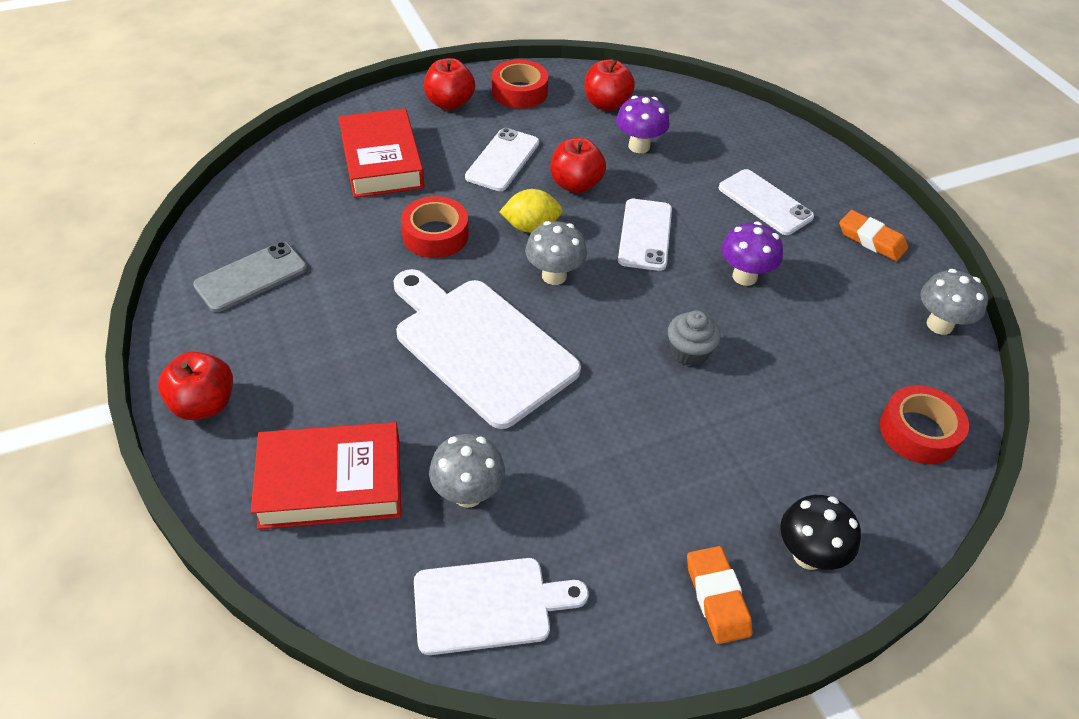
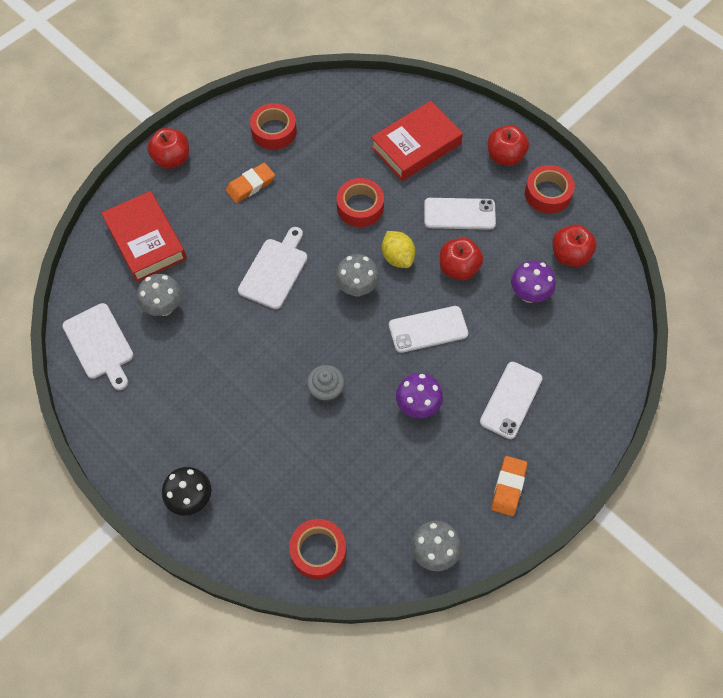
camera: 70 degrees right, 15 degrees up
(251, 277) = (274, 131): grey phone -> red tape
(480, 346) = (275, 270): white cutting board -> white cutting board, size x0.63
(717, 597) = (144, 455): orange eraser -> orange eraser (250, 185)

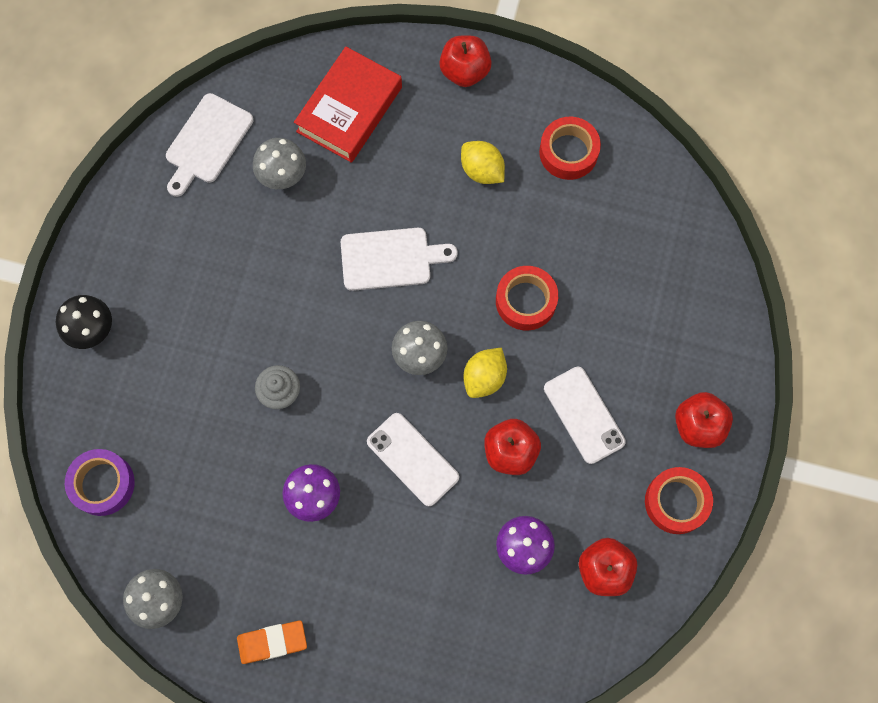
camera: 60 degrees right, 10 degrees up
(250, 185) = (482, 170): orange eraser -> yellow lemon
(318, 551) = (102, 484): red tape -> purple tape
(416, 146) = (648, 316): red book -> none
(511, 400) = (377, 594): white phone -> none

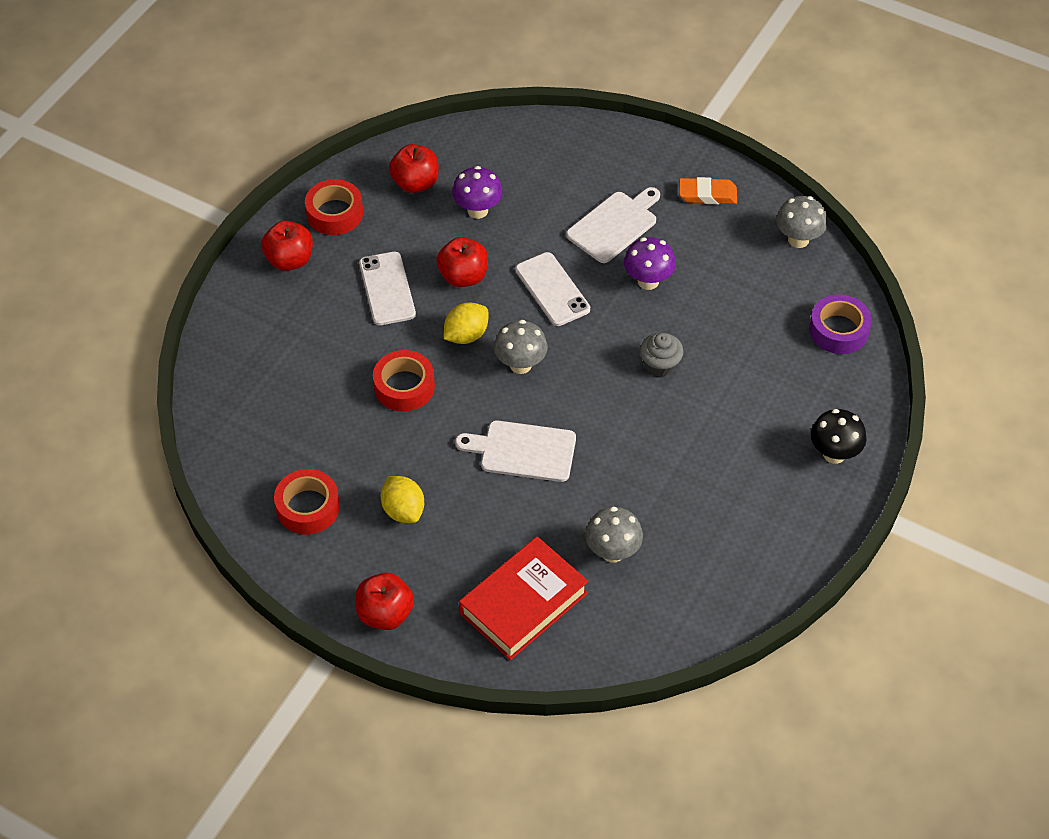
camera: 165 degrees left, 20 degrees down
(207, 142) = (687, 605): white cutting board -> white cutting board (615, 225)

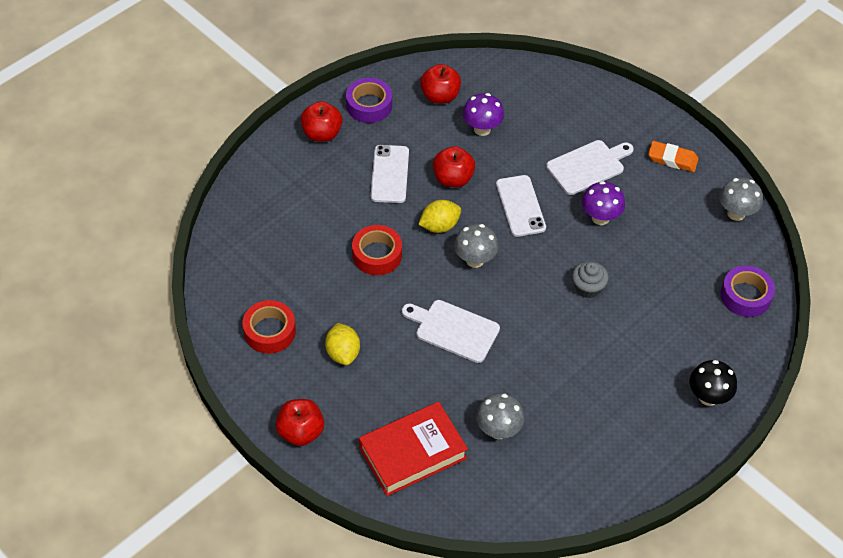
camera: 15 degrees right, 0 degrees up
(334, 213) = (369, 105): red tape -> purple tape

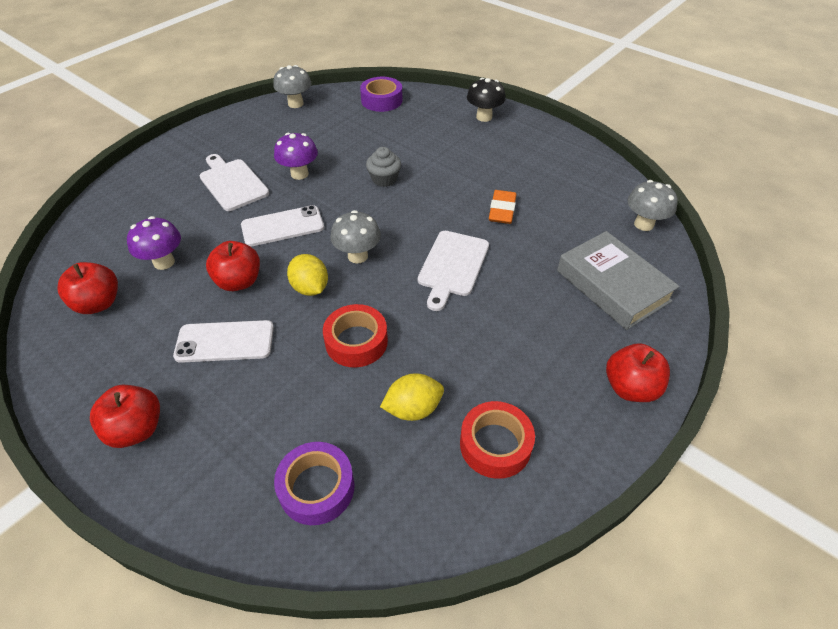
camera: 95 degrees left, 5 degrees down
(343, 353) = (507, 359): yellow lemon -> yellow lemon (413, 409)
(369, 105) = (93, 377): purple tape -> purple tape (316, 488)
(413, 453) = (612, 286): red book -> grey book
(498, 430) = (561, 227): grey mushroom -> grey mushroom (644, 224)
(672, 159) = (230, 135): orange eraser -> orange eraser (502, 210)

